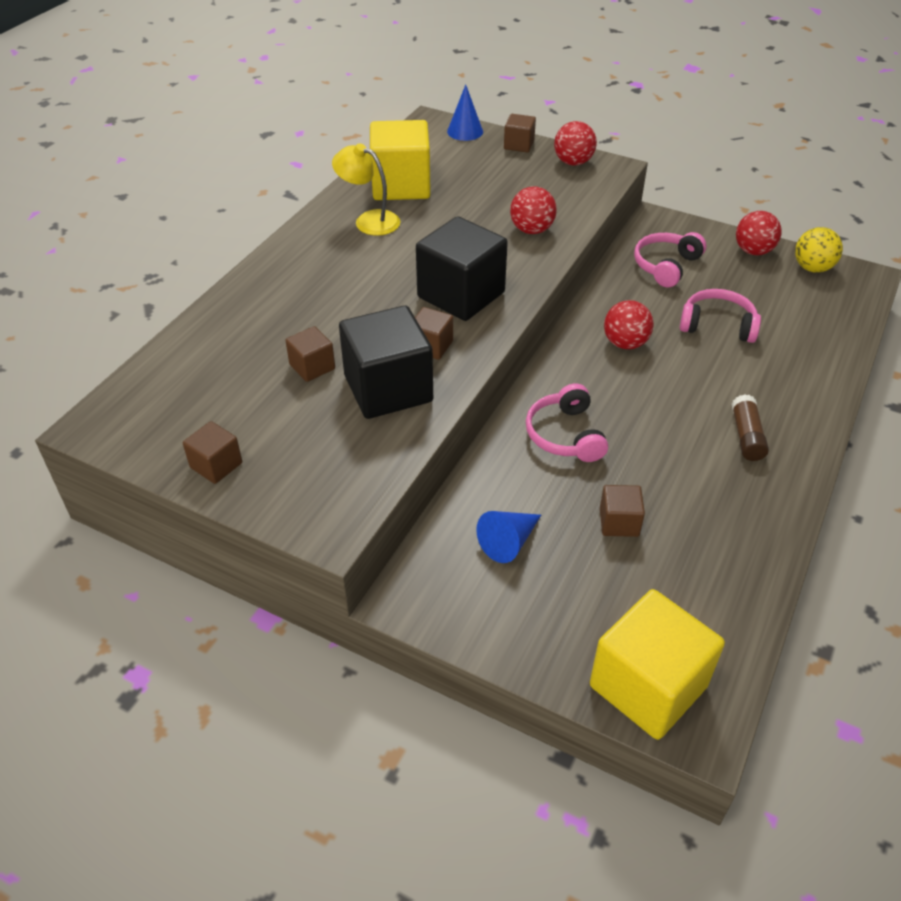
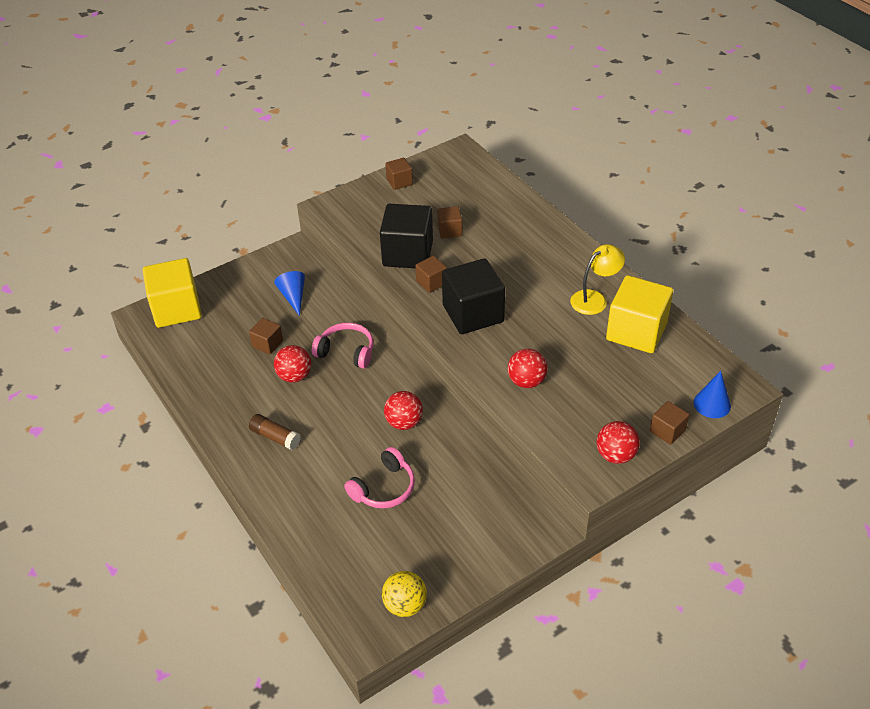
camera: 120 degrees right, 0 degrees up
(666, 266) = (475, 498): pink headphones -> none
(753, 251) = (456, 576): red ball -> red ball (294, 376)

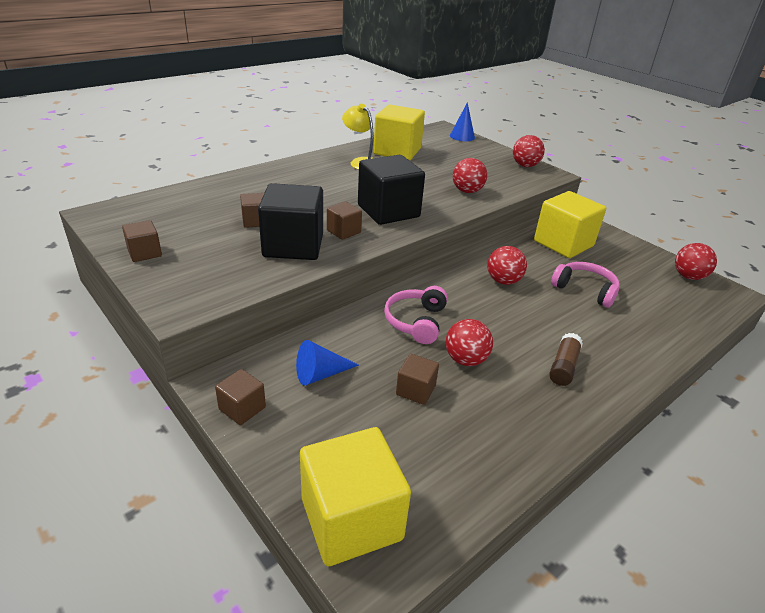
camera: 100 degrees left, 10 degrees down
(405, 605) = (688, 276): yellow ball -> red ball
(481, 497) = (563, 243): none -> yellow cube
(667, 431) = (493, 150): brown cube -> brown cube (242, 408)

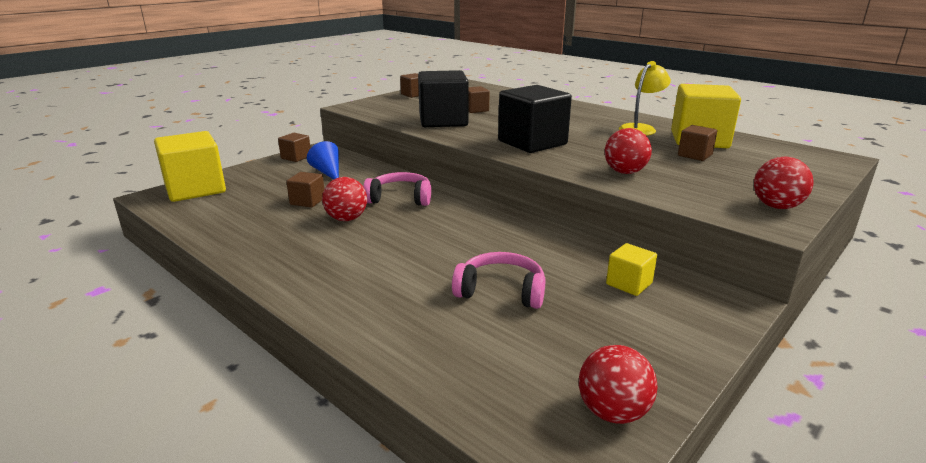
camera: 85 degrees right, 10 degrees down
(343, 231) = (477, 131): brown cube -> brown cube (694, 155)
(462, 136) = (825, 168): blue cone -> none
(503, 281) = (493, 238): red ball -> none
(563, 243) = (629, 284): yellow cube -> yellow cube, size x0.49
(563, 366) = (337, 265): brown glue stick -> none
(585, 290) = (501, 291): pink headphones -> pink headphones turned 105 degrees counterclockwise

